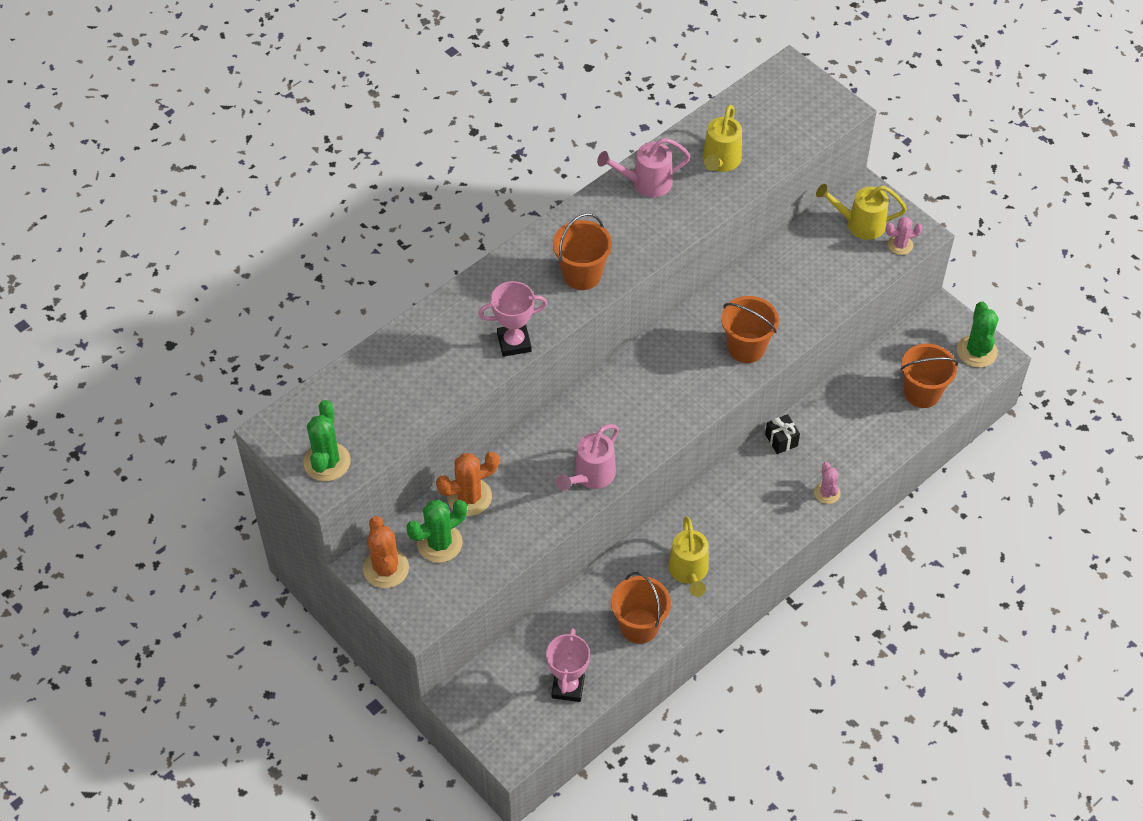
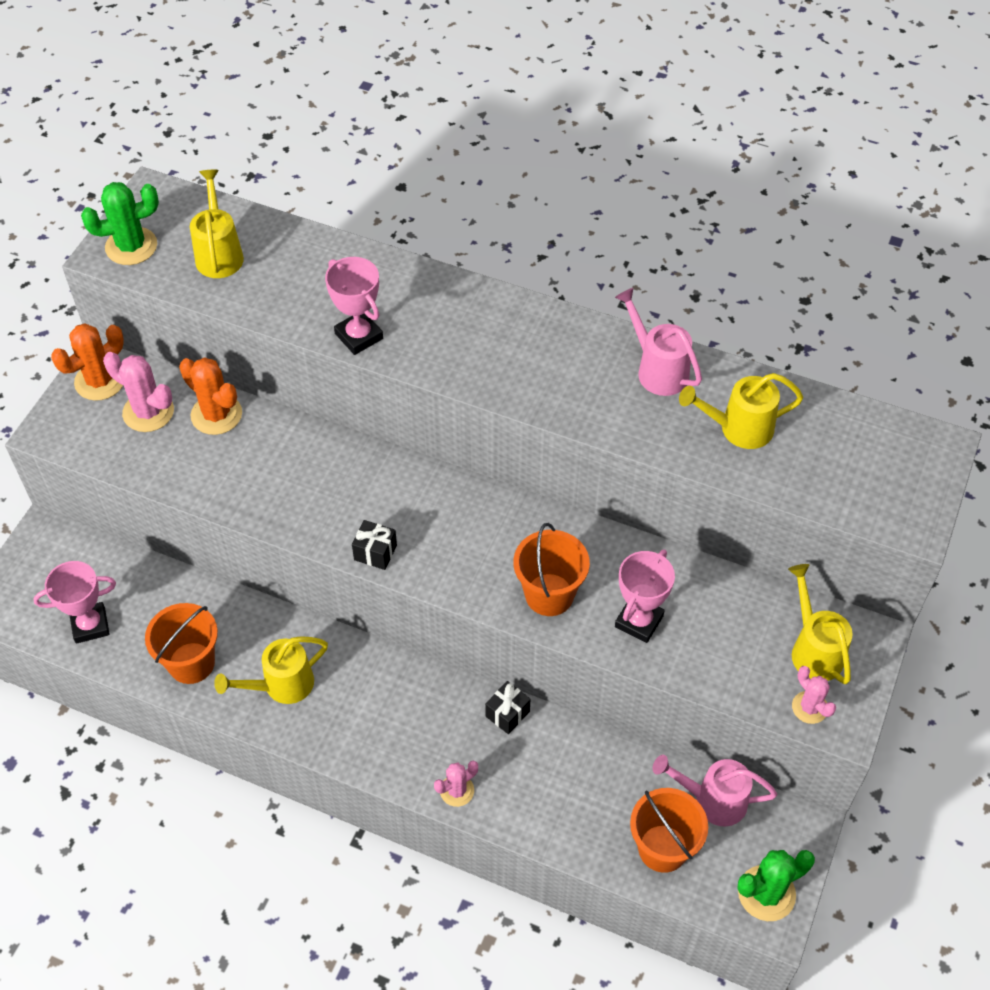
camera: 65 degrees right, 0 degrees up
(372, 404) = (219, 253): none -> yellow watering can
(439, 543) = (148, 412): green cactus -> pink cactus
(582, 274) = (487, 360): orange bucket -> none
(590, 476) = (291, 510): pink watering can -> pink watering can (712, 800)
(657, 437) = (375, 552): none -> black gift
(792, 306) = (639, 621): none -> pink trophy

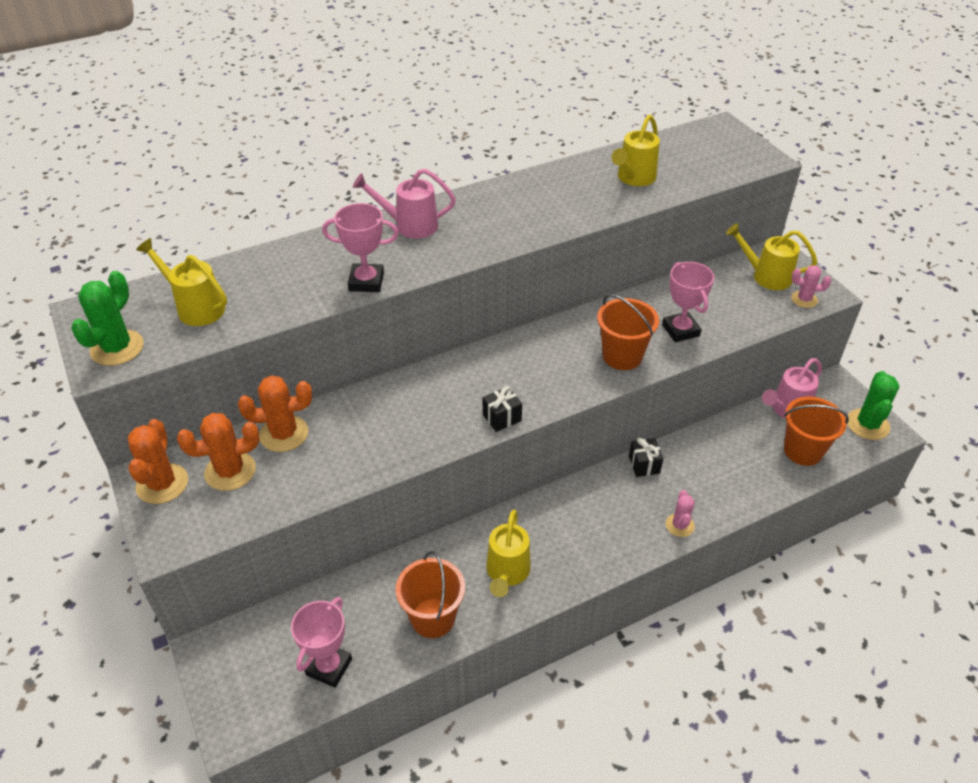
camera: 50 degrees left, 10 degrees down
(148, 412) = (230, 471): pink cactus -> orange cactus
(657, 369) = (555, 182): pink watering can -> pink watering can (410, 225)

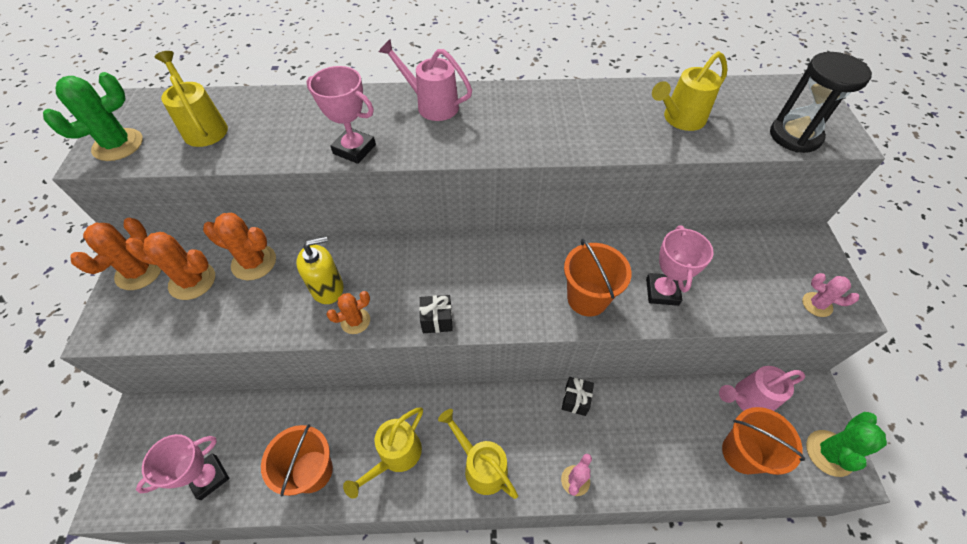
camera: 25 degrees right, 10 degrees up
(378, 429) = (327, 288): none -> yellow soap dispenser
(426, 445) = (355, 321): none -> orange cactus
(729, 167) = (795, 136): none -> black hourglass
(766, 276) = (786, 263): yellow watering can -> yellow watering can (481, 466)

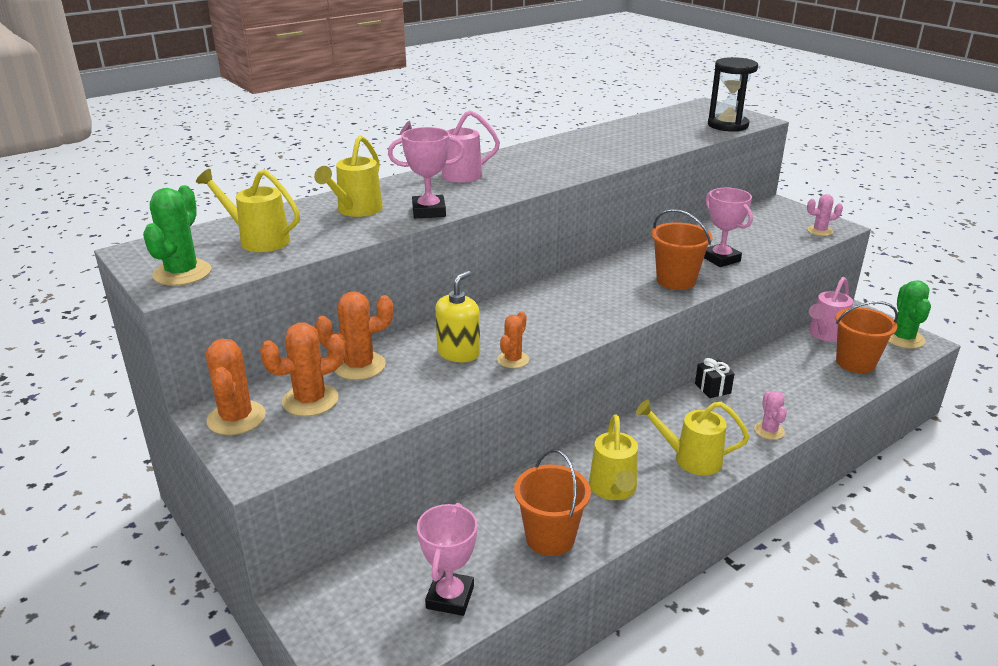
camera: 35 degrees left, 25 degrees down
(437, 320) = (581, 333): black gift -> none
(679, 119) = (647, 136): yellow watering can -> yellow watering can (356, 210)

